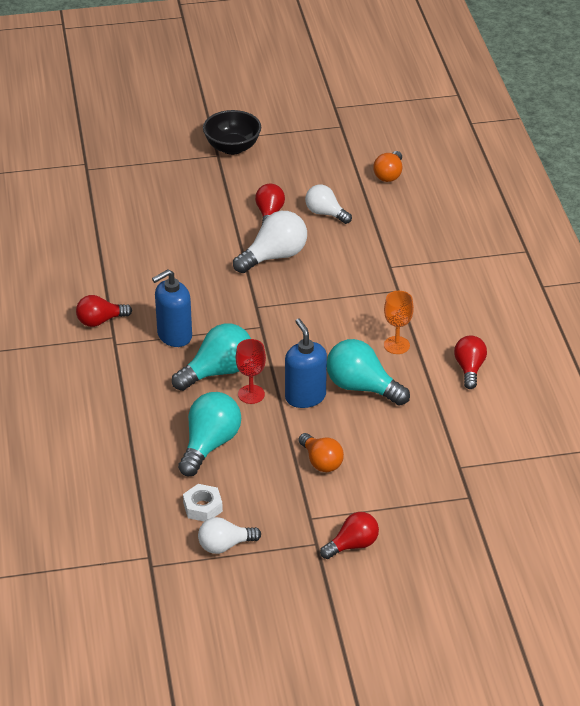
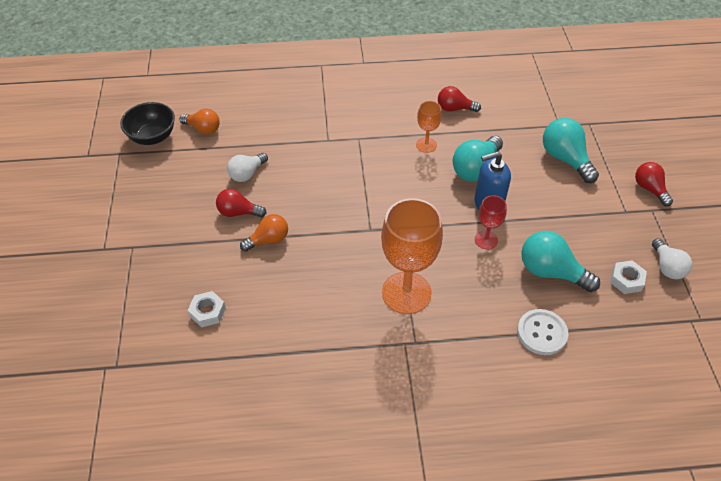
camera: 85 degrees left, 10 degrees up
(100, 321) = (380, 355): red light bulb -> none
(128, 433) = (541, 333): none -> white button
(145, 211) = (207, 312): none -> white nut
(174, 336) = (406, 293): blue soap dispenser -> orange goblet
(218, 372) = (457, 262): turquoise light bulb -> turquoise light bulb (565, 159)
(232, 147) = (123, 234): black bowl -> black bowl (153, 137)
(274, 256) = (301, 213): white light bulb -> none
(321, 462) = (563, 200): orange light bulb -> orange light bulb (268, 240)

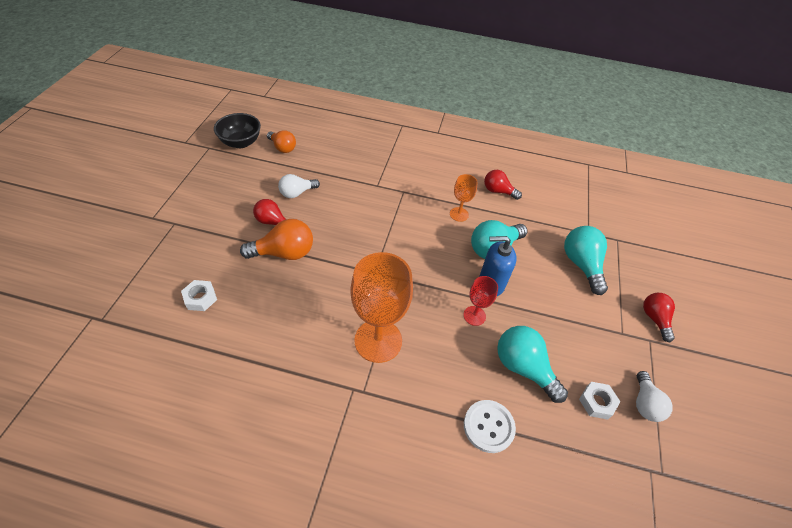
camera: 15 degrees right, 0 degrees up
(268, 240) = (284, 253): orange light bulb -> orange light bulb, size x1.54

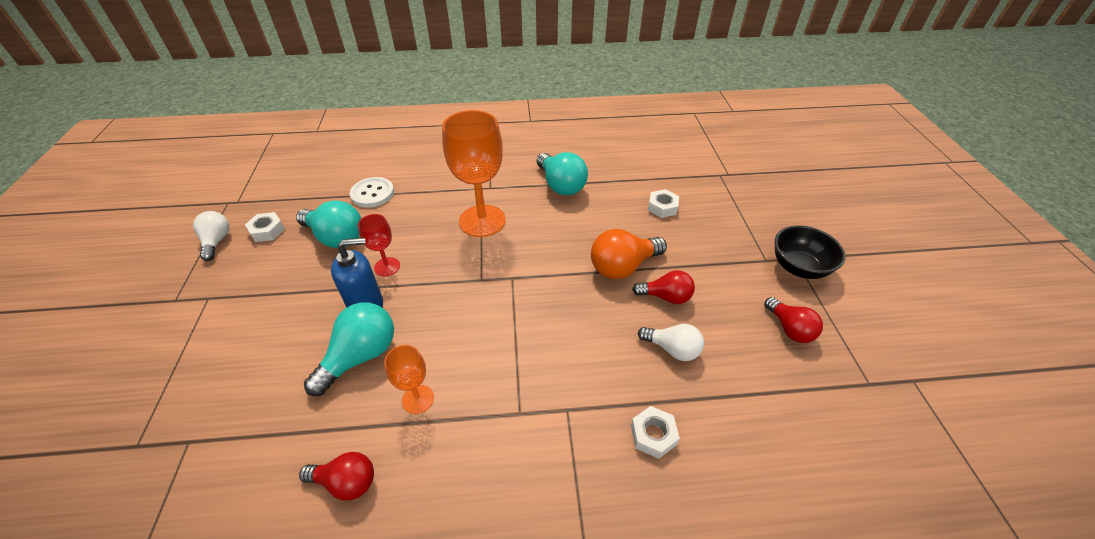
camera: 165 degrees right, 5 degrees down
(241, 142) = (841, 415): black bowl -> black bowl (798, 267)
(282, 148) = (769, 432): orange light bulb -> none
(297, 193) = (672, 349): white light bulb -> white light bulb turned 75 degrees clockwise
(340, 163) = (653, 435): none -> white nut
(581, 265) = (226, 373): turquoise light bulb -> turquoise light bulb (561, 185)
(654, 319) = (151, 327): red light bulb -> red light bulb (789, 329)

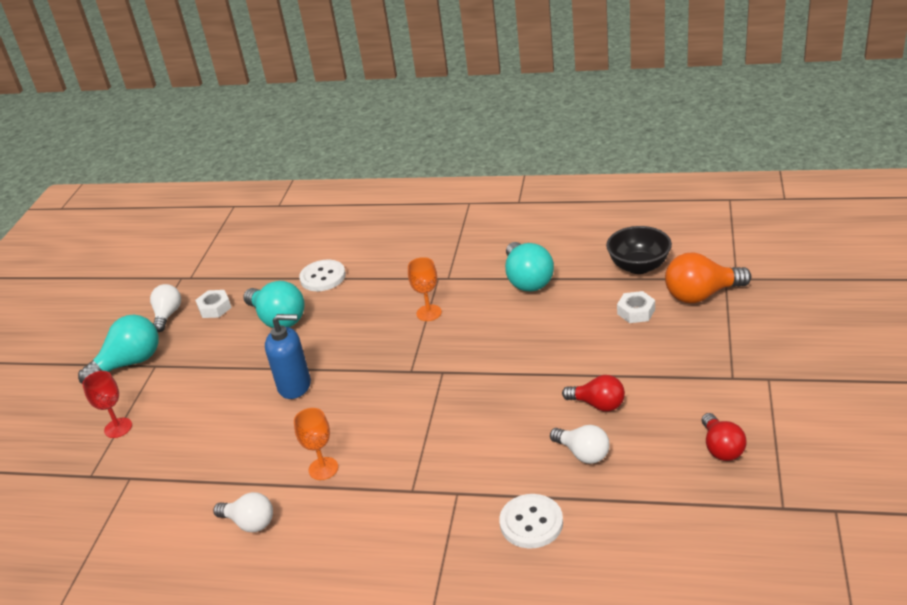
camera: 20 degrees right, 10 degrees down
(346, 482) = (250, 523): red light bulb -> white light bulb
(360, 356) = (280, 428): turquoise light bulb -> turquoise light bulb (130, 363)
(387, 267) = (321, 351): red goblet -> red goblet (118, 428)
(482, 221) = (429, 313): orange goblet -> orange goblet, size x0.50
(623, 267) = (563, 371): orange light bulb -> orange light bulb (701, 295)
(653, 435) = (531, 523): white nut -> white button
(798, 267) = (767, 388): black bowl -> black bowl (639, 266)

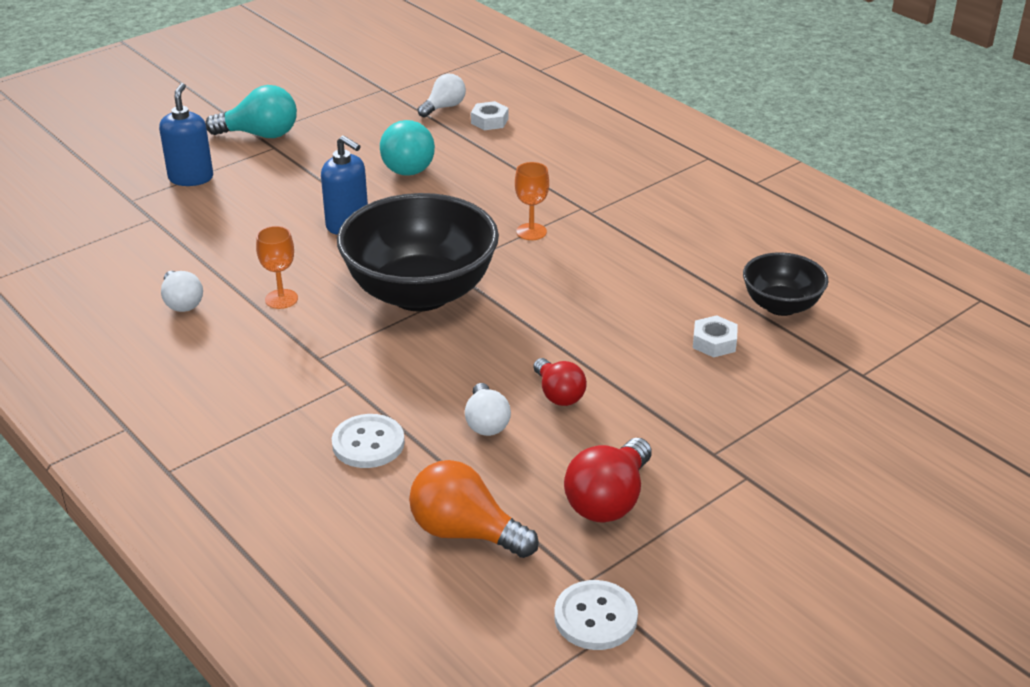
camera: 35 degrees right, 0 degrees up
(118, 428) = (191, 178): red goblet -> blue soap dispenser
(168, 315) = (334, 113): white light bulb -> white light bulb (444, 107)
(214, 308) = (374, 128): white nut -> white nut (489, 121)
(323, 277) = (489, 151): white button -> white button (595, 617)
(415, 399) = (420, 293): none -> black bowl
(527, 280) = (657, 255): turquoise light bulb -> none
(701, 295) = (802, 367): orange light bulb -> orange light bulb (465, 532)
(721, 448) = (608, 500): red light bulb -> red light bulb, size x1.54

